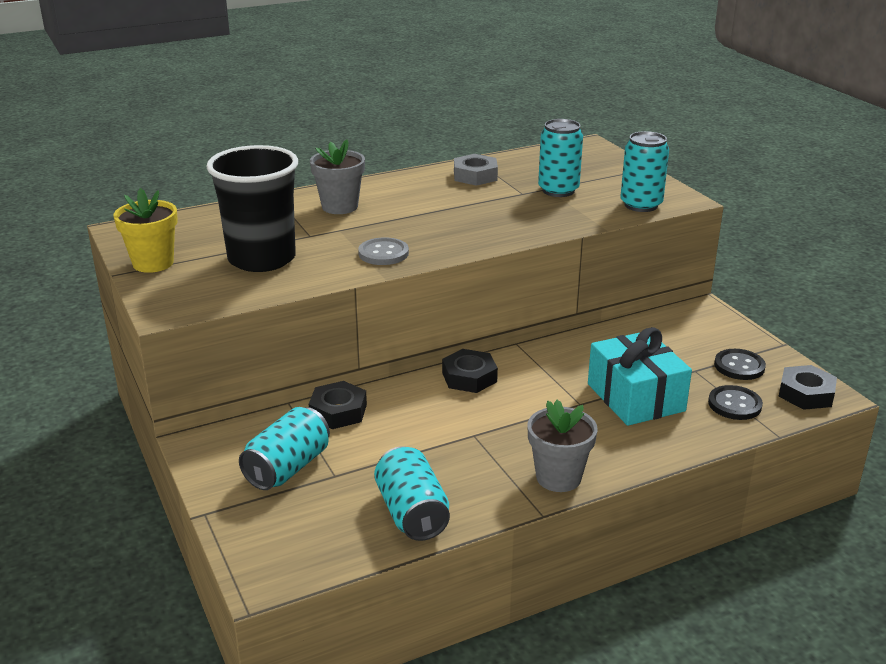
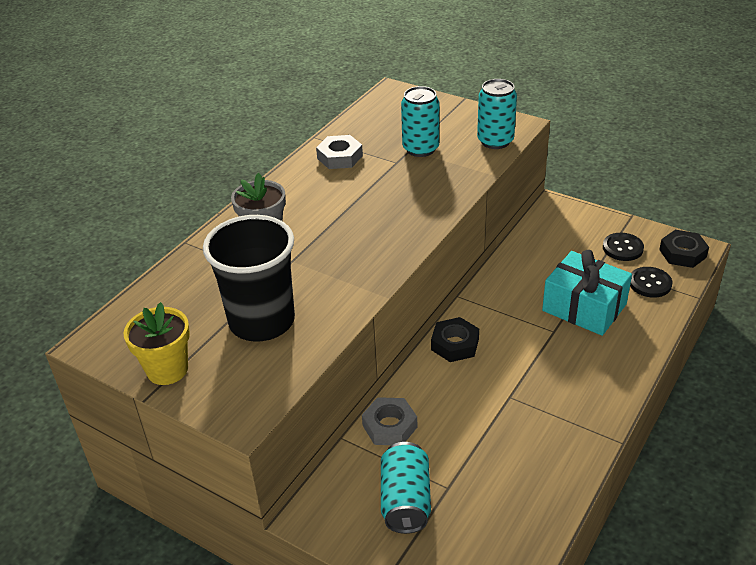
camera: 30 degrees left, 10 degrees up
(338, 411) = (389, 426): black nut -> grey nut
(383, 253) = (357, 271): grey button -> none
(412, 513) = (536, 490): turquoise can -> none
(558, 477) = (601, 404): grey flower pot -> none

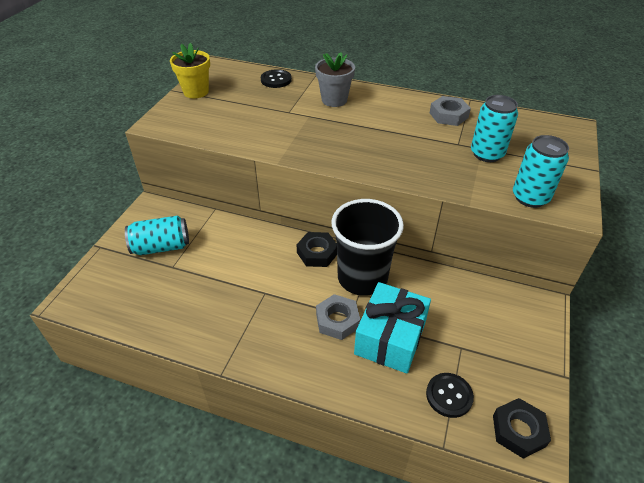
camera: 75 degrees right, 5 degrees up
(262, 321) = (242, 115): black cup -> black cup (362, 278)
(389, 426) = (227, 229): grey nut -> grey nut (337, 320)
(622, 248) = (499, 368): black button -> black button (276, 80)

